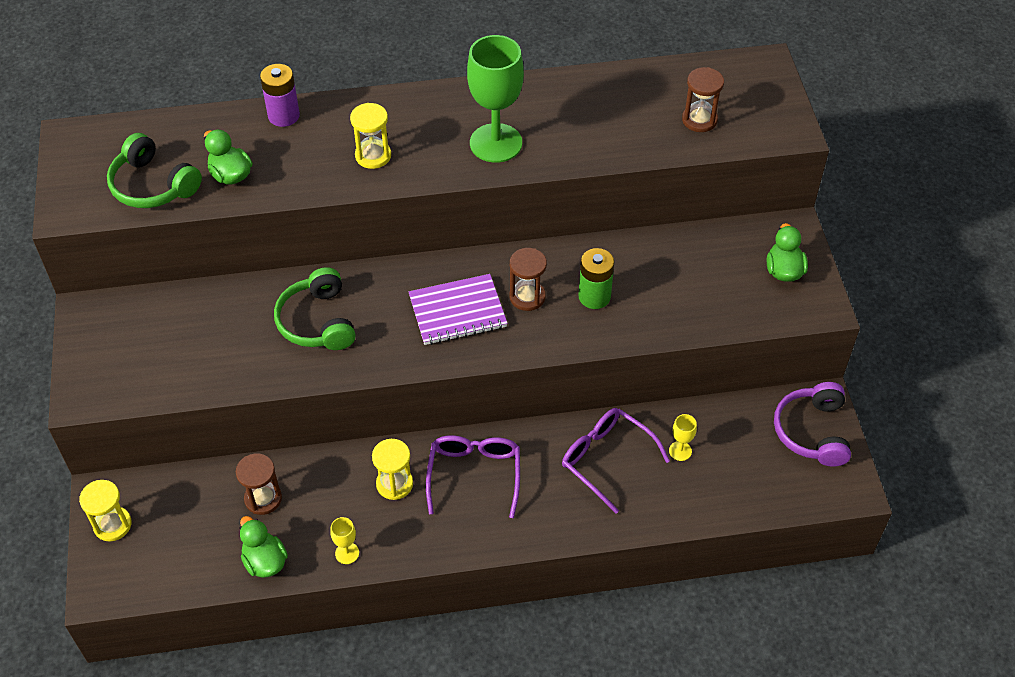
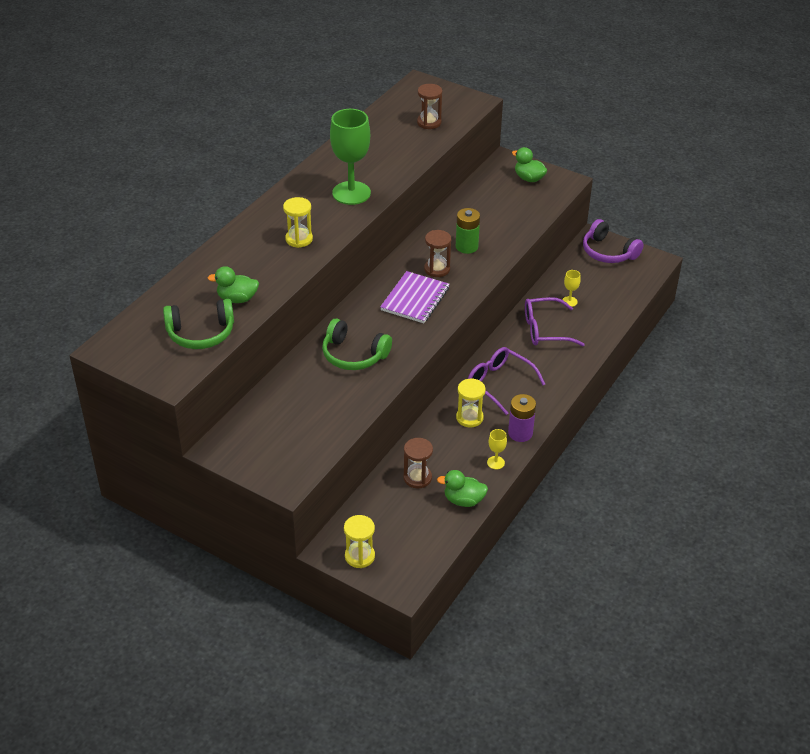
camera: 50 degrees left, 10 degrees down
(283, 116) = (217, 255): purple battery -> purple battery (520, 433)

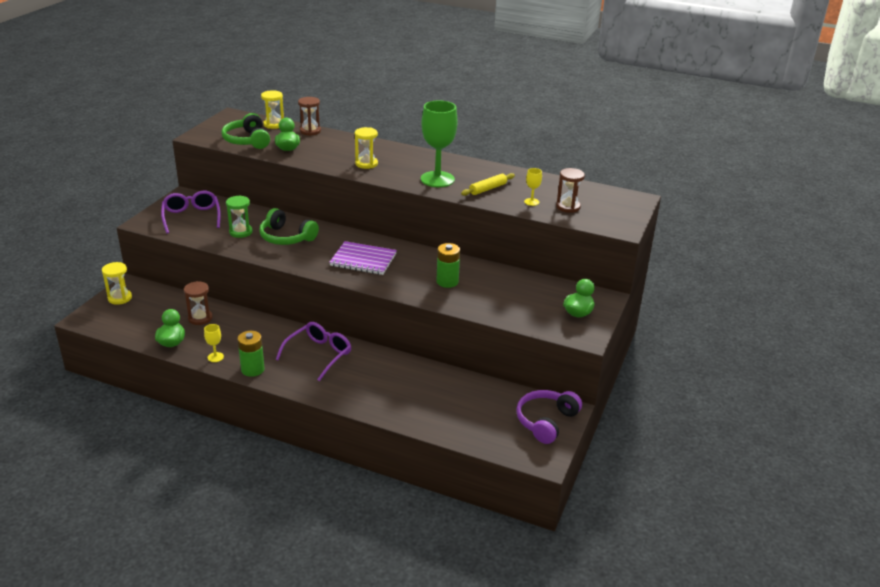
camera: 80 degrees right, 10 degrees down
(332, 393) = (241, 232): none -> green hourglass
(353, 355) = (286, 237): green headphones -> green headphones turned 75 degrees counterclockwise
(381, 163) = (488, 189): none -> yellow rolling pin
(437, 269) = (408, 268): brown hourglass -> brown hourglass (310, 131)
(469, 418) = (272, 340): yellow hourglass -> yellow hourglass (274, 124)
(520, 433) = (252, 369): purple battery -> green battery
(545, 330) = (401, 380): purple glasses -> purple glasses (191, 217)
(569, 301) = (450, 395): yellow goblet -> yellow goblet (531, 202)

